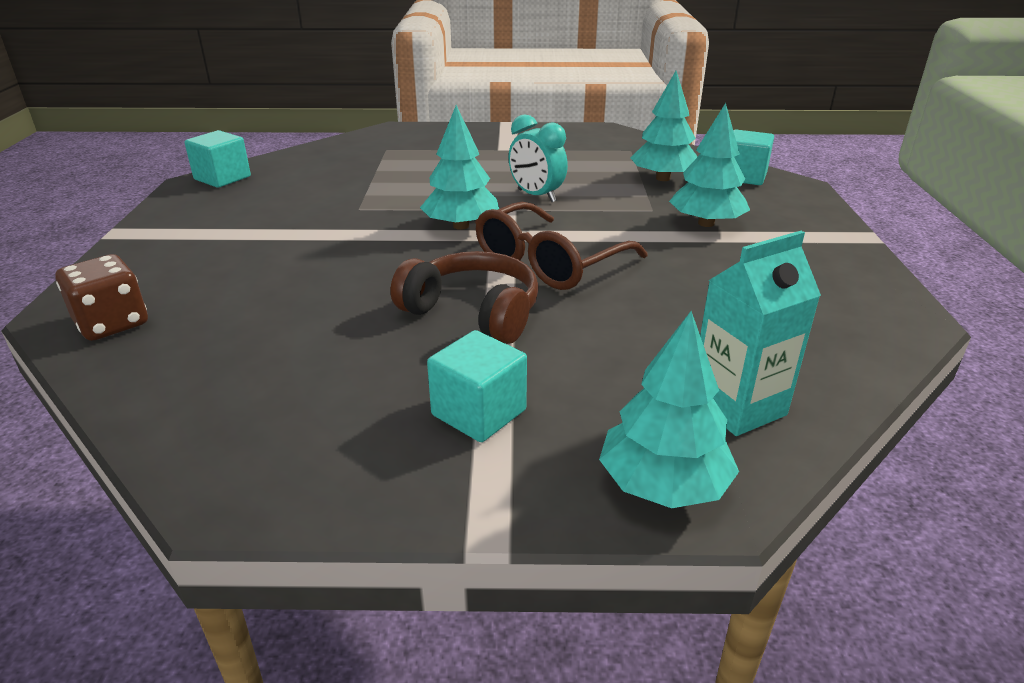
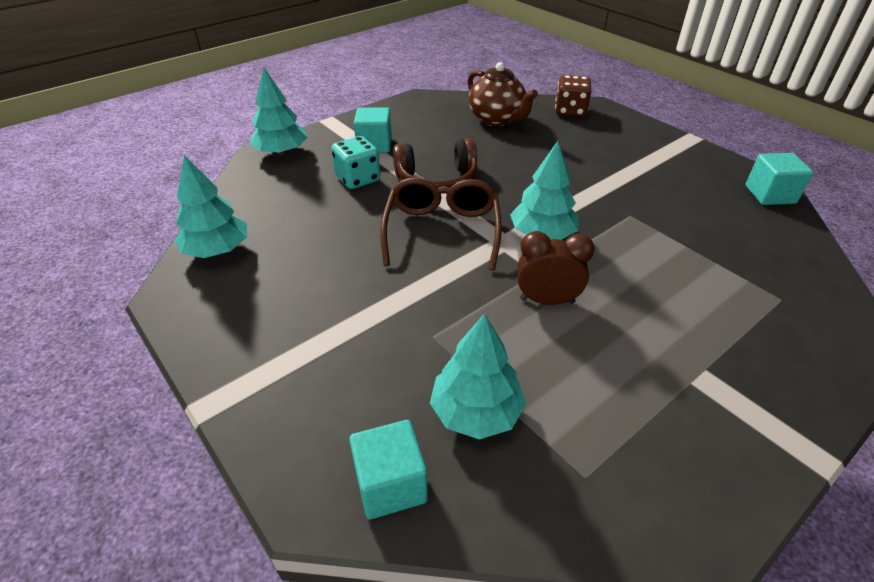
camera: 140 degrees right, 10 degrees up
(224, 362) = (497, 119): none -> brown teapot
(536, 196) = (547, 300): turquoise clock -> brown clock
(575, 362) = (358, 179): none -> turquoise dice
(706, 223) = (370, 340): turquoise tree -> turquoise tree (217, 250)
(737, 406) = (266, 191): turquoise carton -> none

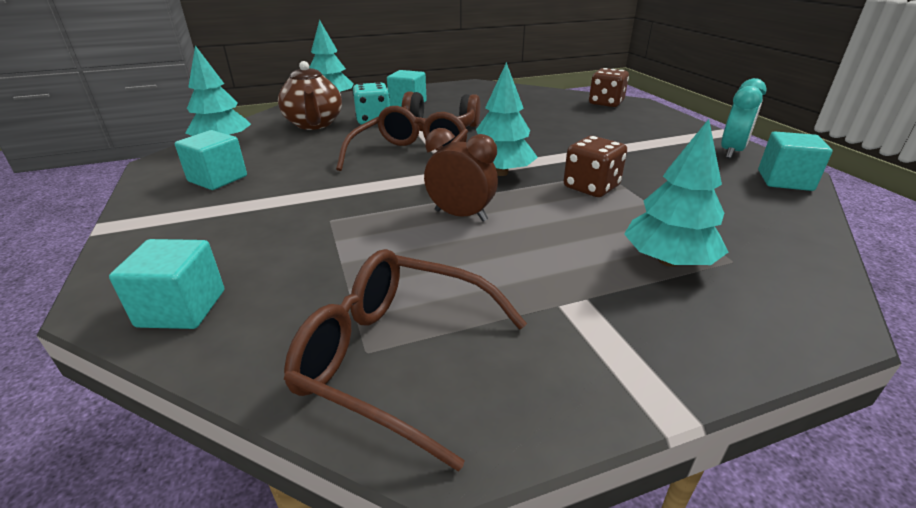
camera: 20 degrees right, 10 degrees down
(264, 307) = (218, 179): none -> turquoise cube
(476, 412) = (312, 277): turquoise tree -> turquoise tree (668, 261)
(497, 119) = (530, 101): brown teapot -> brown teapot (314, 124)
(611, 474) = (395, 357): none -> brown glasses
(630, 237) = (591, 187): none -> brown dice
(713, 165) = (731, 152): none -> turquoise clock

